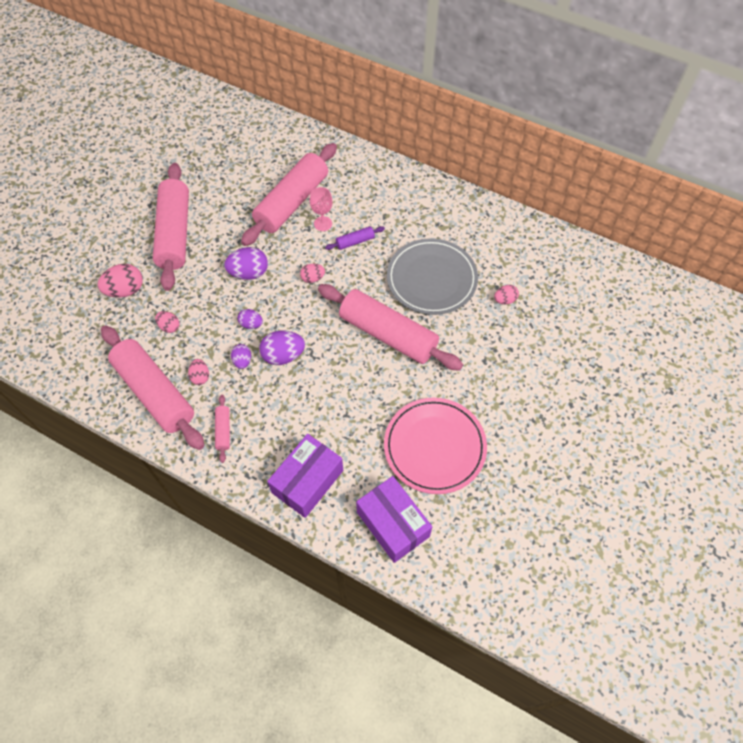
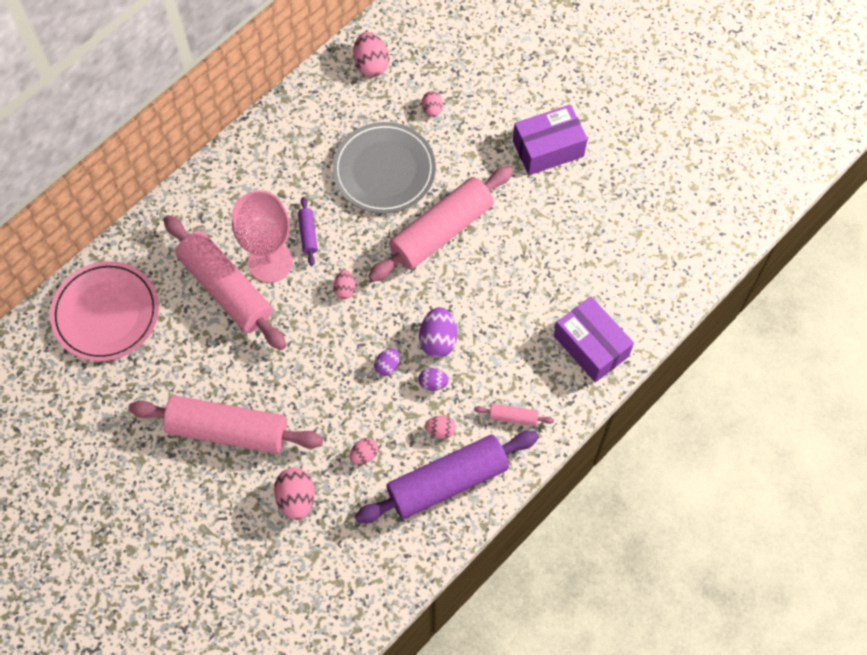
camera: 75 degrees left, 5 degrees up
(155, 392) = (447, 481): pink rolling pin -> purple rolling pin
(249, 273) = (315, 356): purple egg -> none
(323, 223) = (270, 262): pink goblet -> pink goblet, size x2.02
(393, 524) = (653, 279): purple box -> purple box (548, 148)
(434, 447) = (582, 222): pink plate -> pink plate (106, 313)
(530, 246) = (371, 64): none -> pink egg

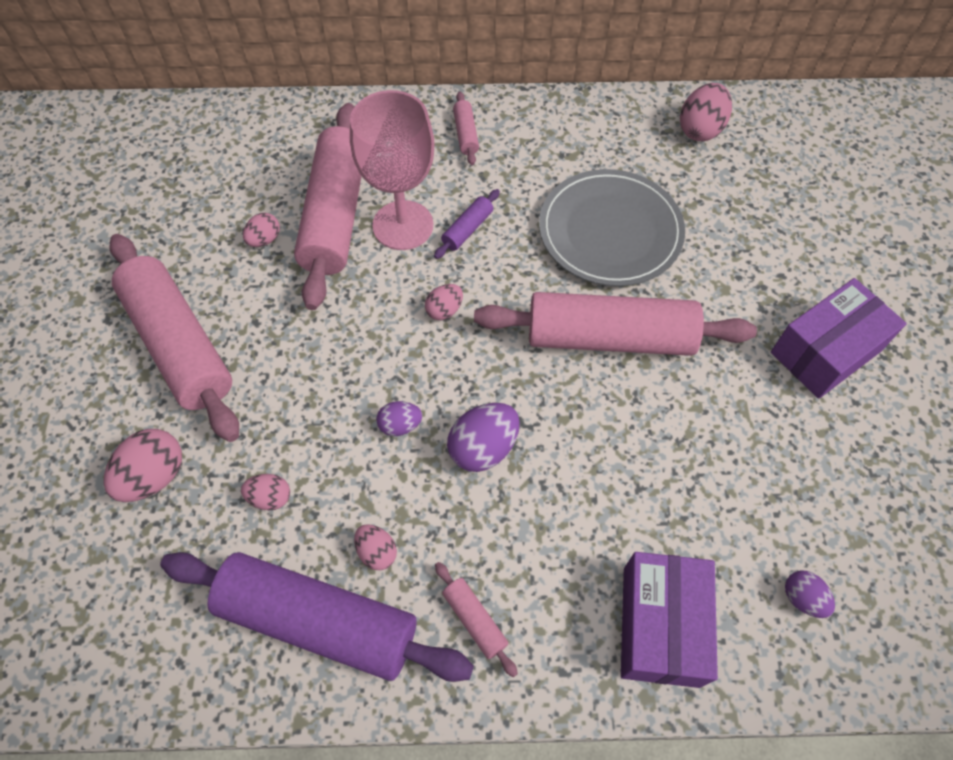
camera: 45 degrees right, 5 degrees down
(106, 313) = (213, 151): pink plate -> none
(244, 176) = (466, 134): none -> pink rolling pin
(432, 109) = (724, 214): pink egg -> pink egg (264, 239)
(433, 383) = (427, 490): purple egg -> purple egg (802, 598)
(548, 148) = (825, 351): purple box -> purple box turned 60 degrees counterclockwise

